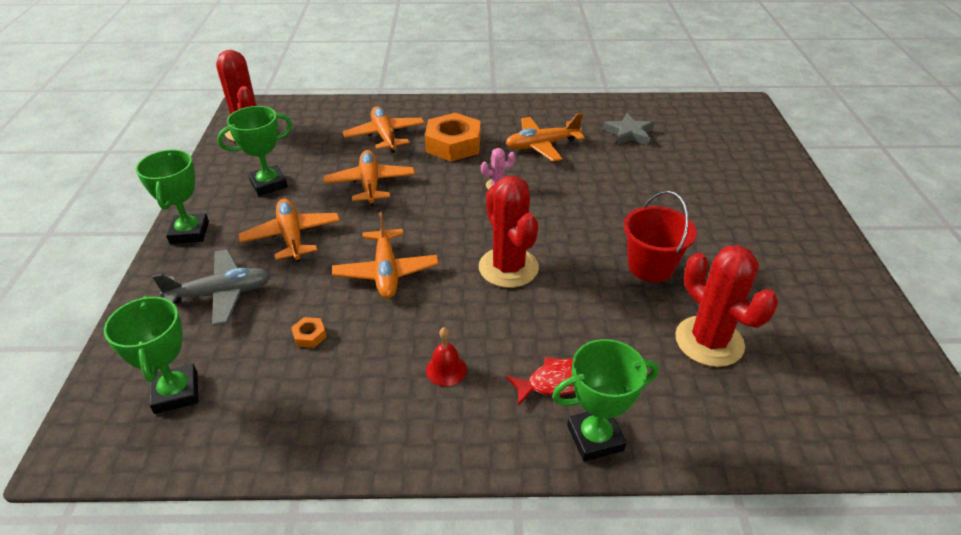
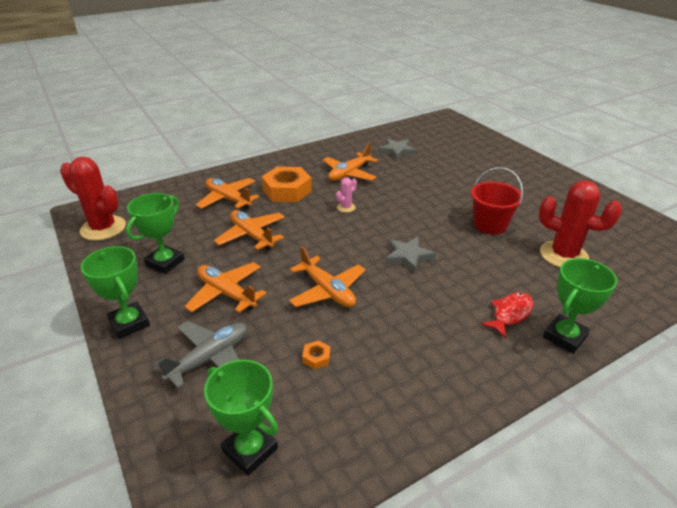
camera: 30 degrees left, 5 degrees down
(446, 369) = (436, 337): red bell -> none
(508, 268) = (408, 257): red cactus -> grey star

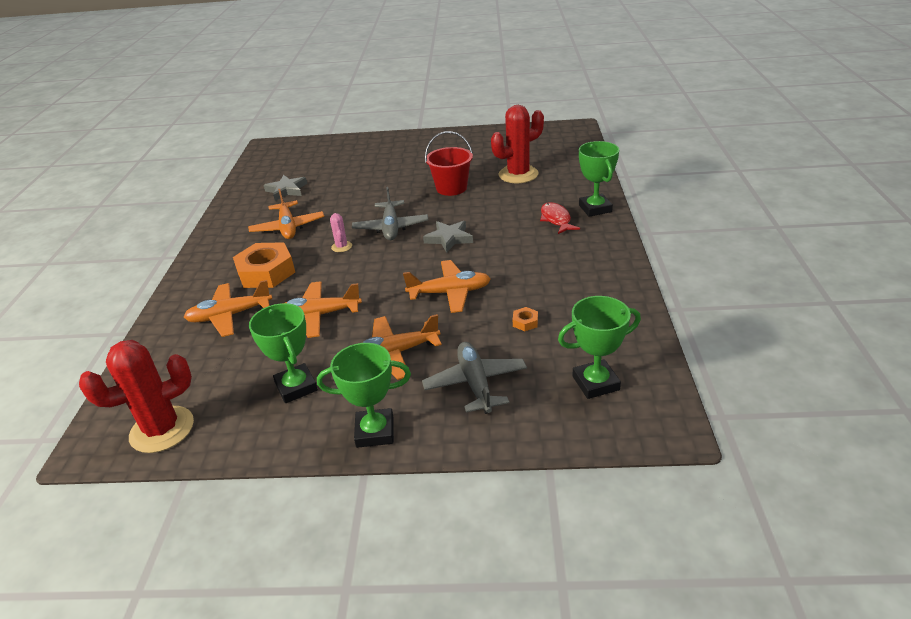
camera: 55 degrees left, 0 degrees up
(394, 219) = (391, 227): none -> grey plane

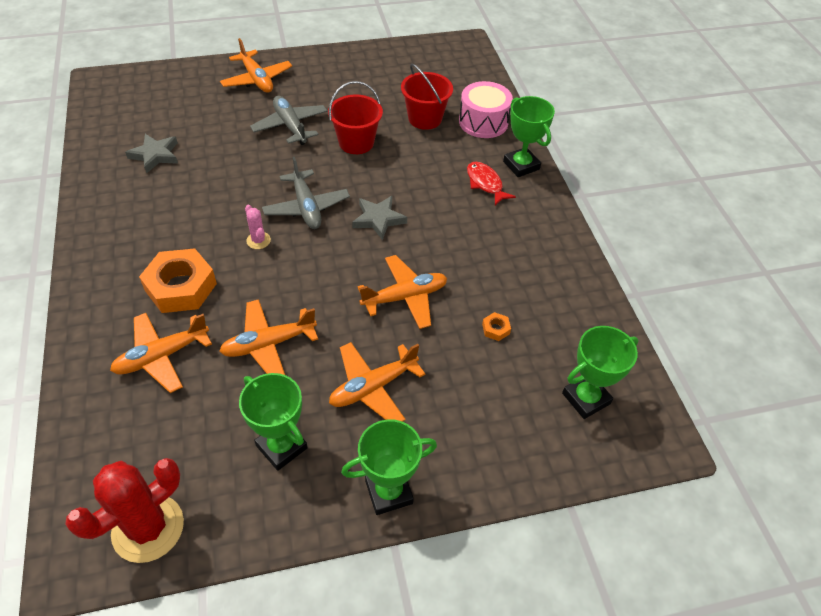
camera: 20 degrees left, 15 degrees up
(288, 227) = (180, 215): orange plane -> orange plane (257, 79)
(475, 384) = (471, 415): grey plane -> grey plane (290, 126)
(518, 174) = (425, 118): red cactus -> red bucket
(570, 178) = (483, 122): none -> pink drum

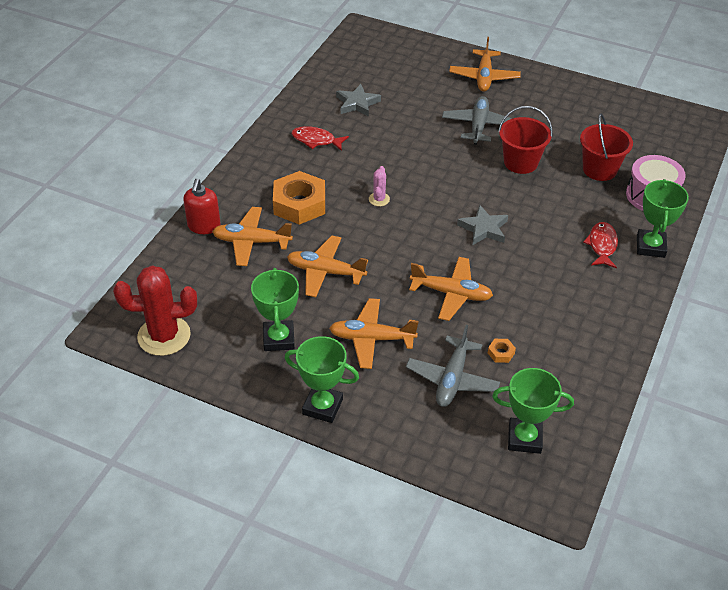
camera: 40 degrees right, 5 degrees down
(91, 369) = (204, 226): none -> red soap dispenser
(143, 212) = (316, 140): none -> red fish
(306, 207) = (435, 193): grey plane -> grey plane (452, 379)

